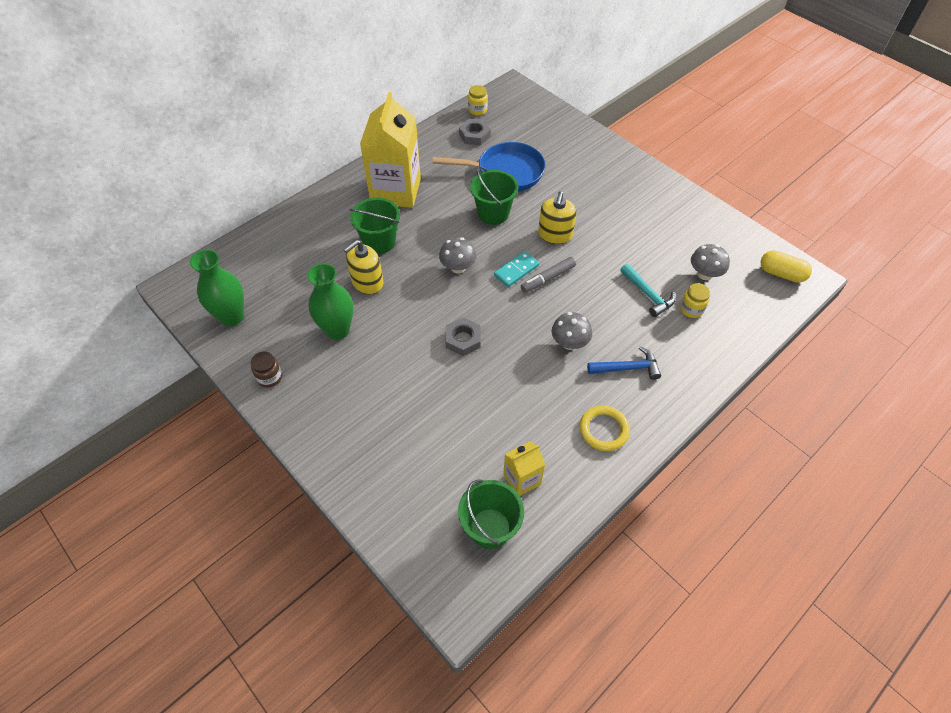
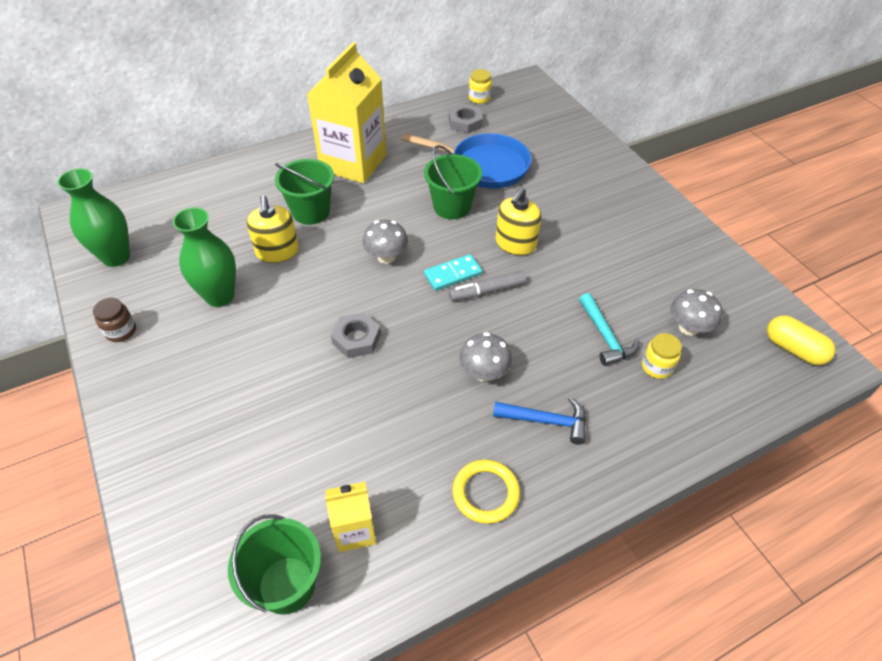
camera: 15 degrees right, 5 degrees down
(367, 282) = (277, 251): yellow soap dispenser -> yellow soap dispenser turned 75 degrees counterclockwise

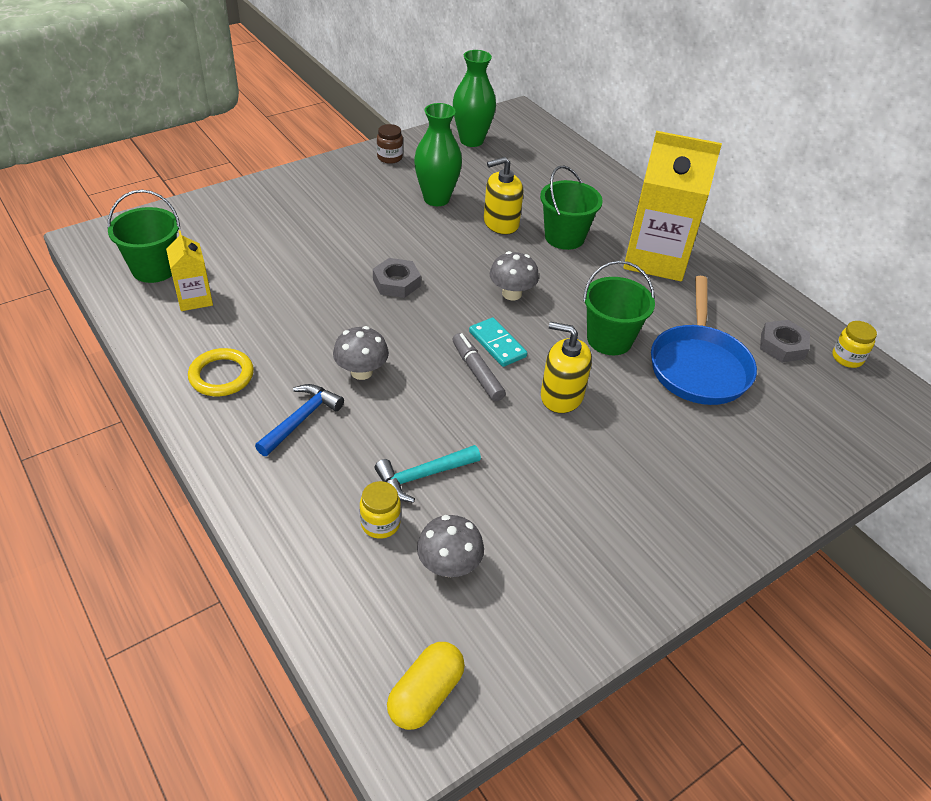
camera: 80 degrees right, 5 degrees down
(546, 421) = (301, 419): blue hammer -> blue hammer turned 150 degrees counterclockwise

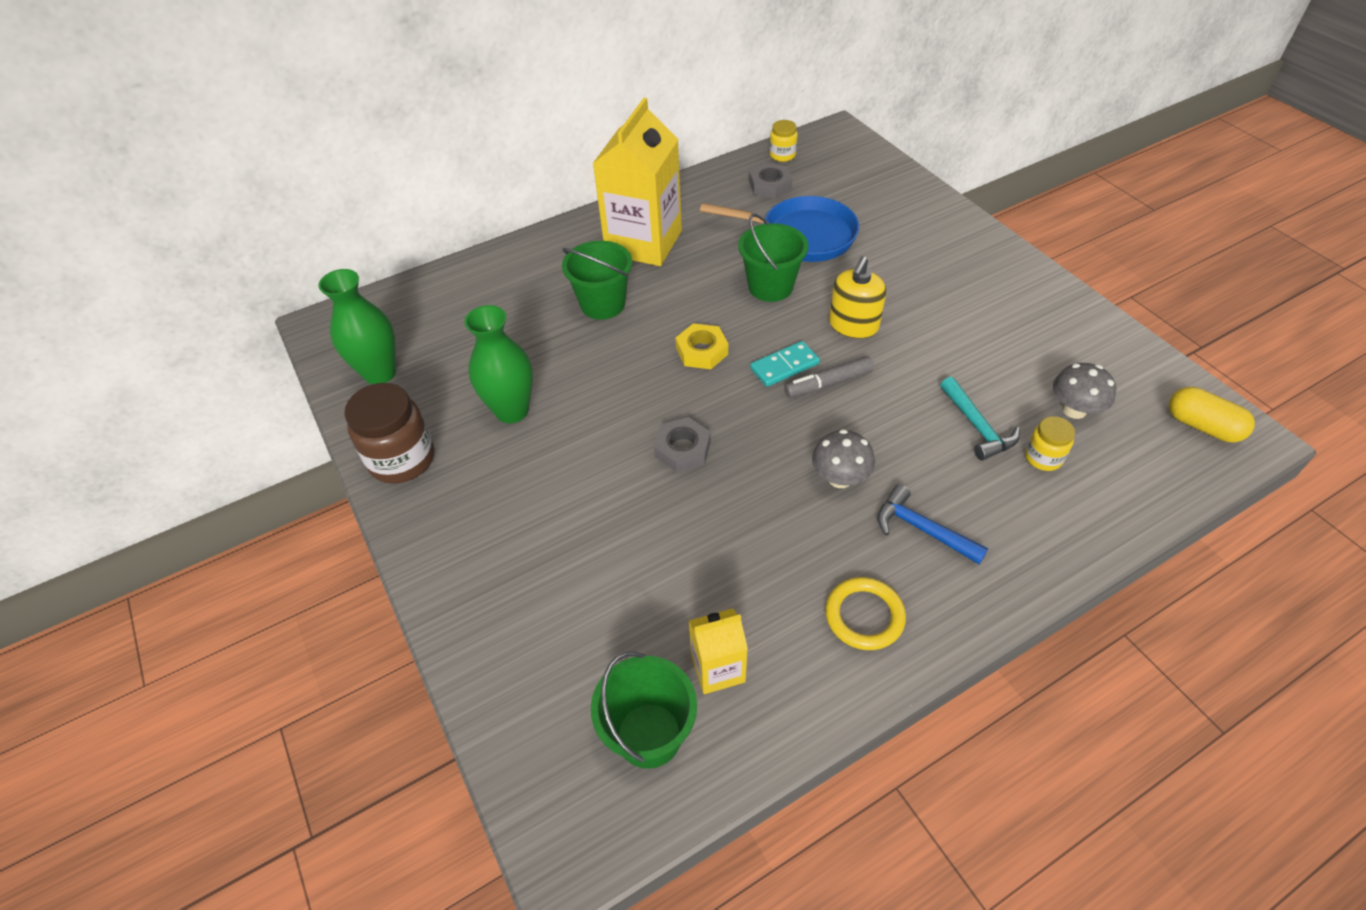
camera: 80 degrees left, 5 degrees up
(389, 157) = (402, 459): brown jar -> brown jar, size x1.86
(501, 223) = (571, 354): yellow soap dispenser -> none
(511, 294) = (702, 351): grey mushroom -> yellow nut

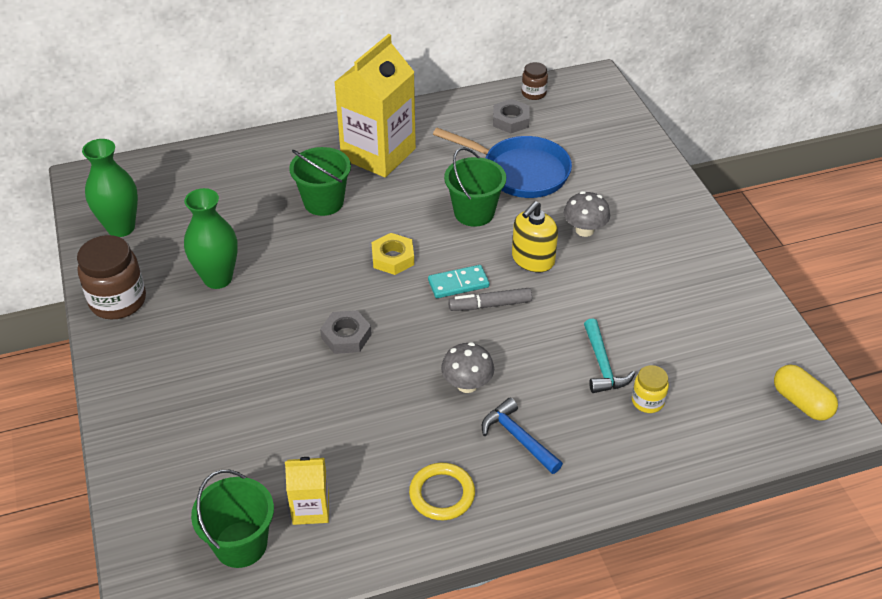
camera: 10 degrees right, 5 degrees down
(782, 155) = (533, 93): yellow jar -> brown jar
(1074, 410) = (694, 367): grey mushroom -> grey mushroom (584, 230)

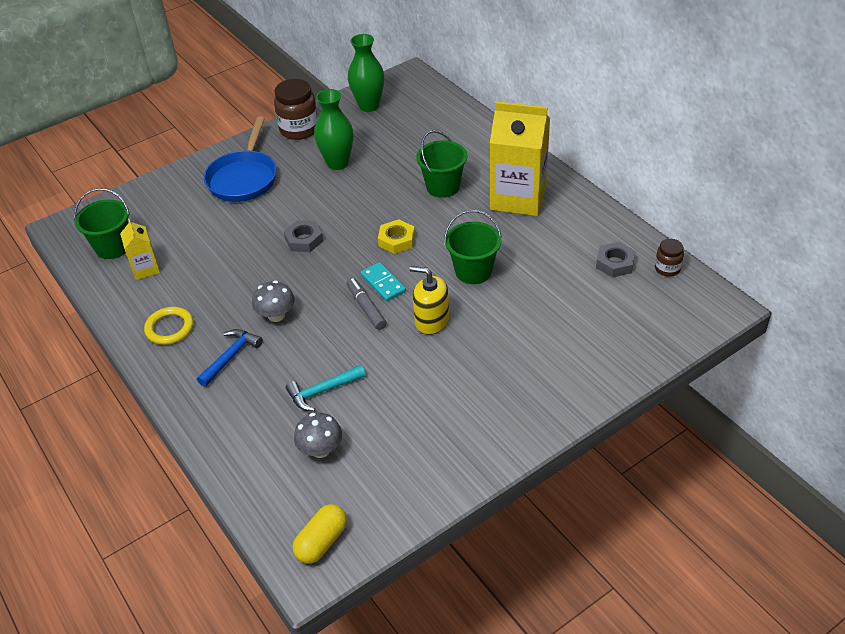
camera: 75 degrees right, 0 degrees up
(520, 172) = (544, 286): blue pan -> blue pan (243, 178)
(584, 230) = (486, 346): grey mushroom -> grey mushroom (320, 450)
(647, 401) = (290, 428): yellow jar -> none

